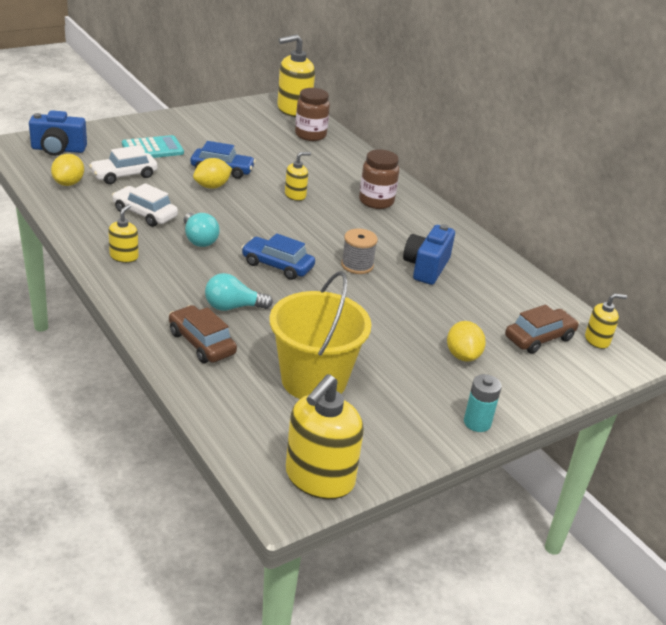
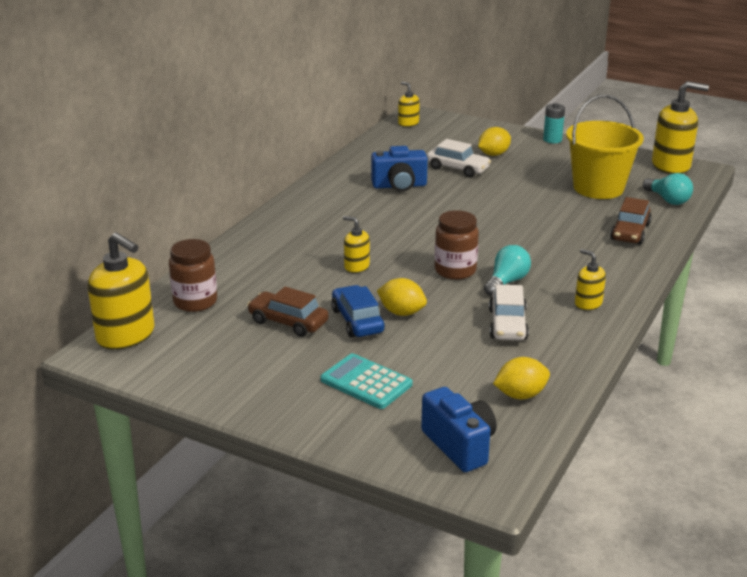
camera: 115 degrees left, 5 degrees down
(124, 175) = (453, 371): white car -> white car (458, 168)
(124, 256) = (588, 303): yellow soap dispenser -> yellow soap dispenser turned 60 degrees clockwise
(233, 307) = (572, 236): turquoise light bulb -> turquoise light bulb (668, 200)
(277, 265) = (490, 238): blue car -> none
(357, 265) = (438, 209): grey spool -> none
(376, 201) = (313, 229): brown jar -> brown jar (455, 270)
(539, 338) = (434, 138): brown car -> brown car (288, 322)

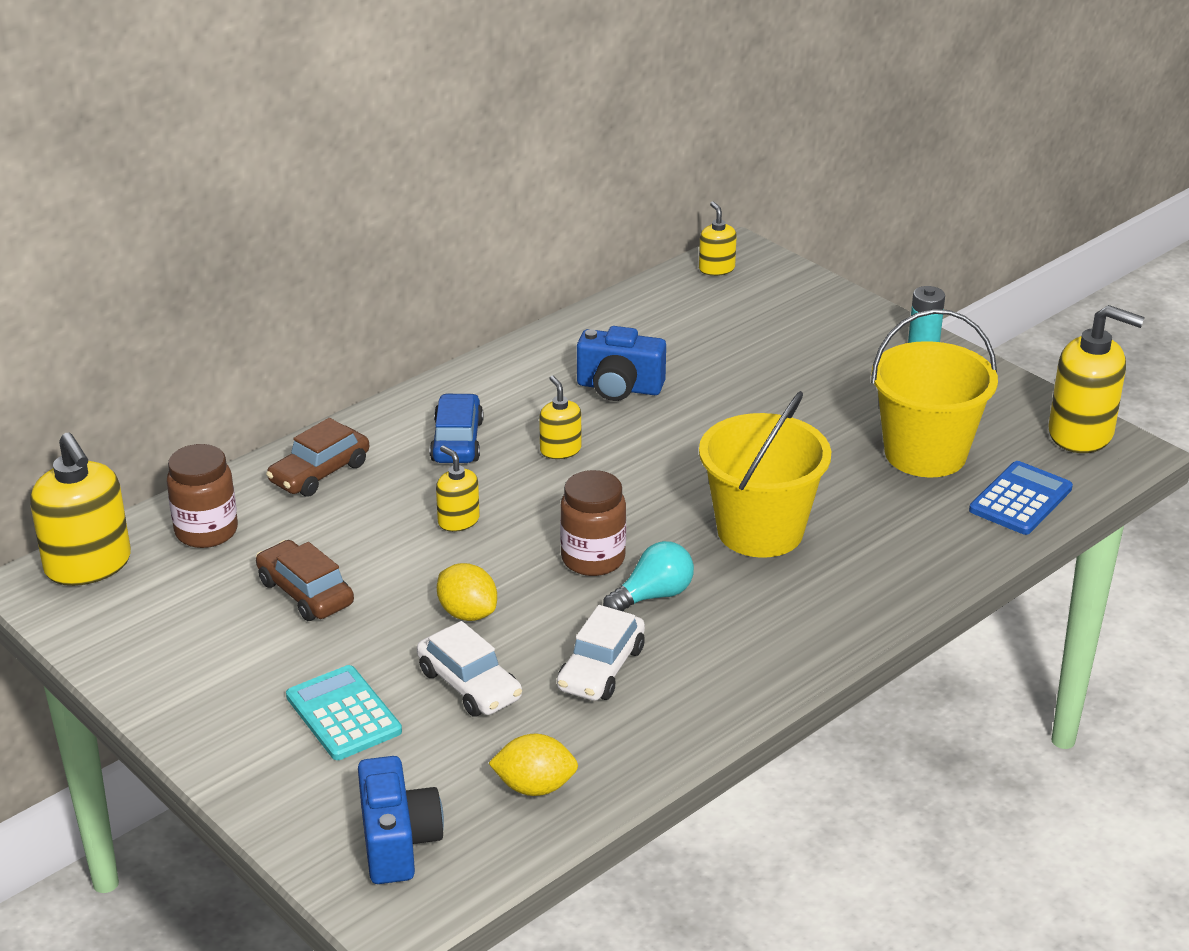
camera: 20 degrees right, 5 degrees up
(357, 321) = (398, 612): blue car -> blue car (457, 441)
(458, 168) = (731, 372): white car -> white car (469, 685)
(493, 154) = (807, 355): yellow lemon -> none
(540, 239) = (760, 531): none -> yellow bucket
(588, 303) = (745, 660): yellow soap dispenser -> yellow soap dispenser (560, 450)
(630, 232) = (910, 547): brown car -> brown car (320, 473)
(668, 200) = (1021, 499): turquoise light bulb -> blue calculator

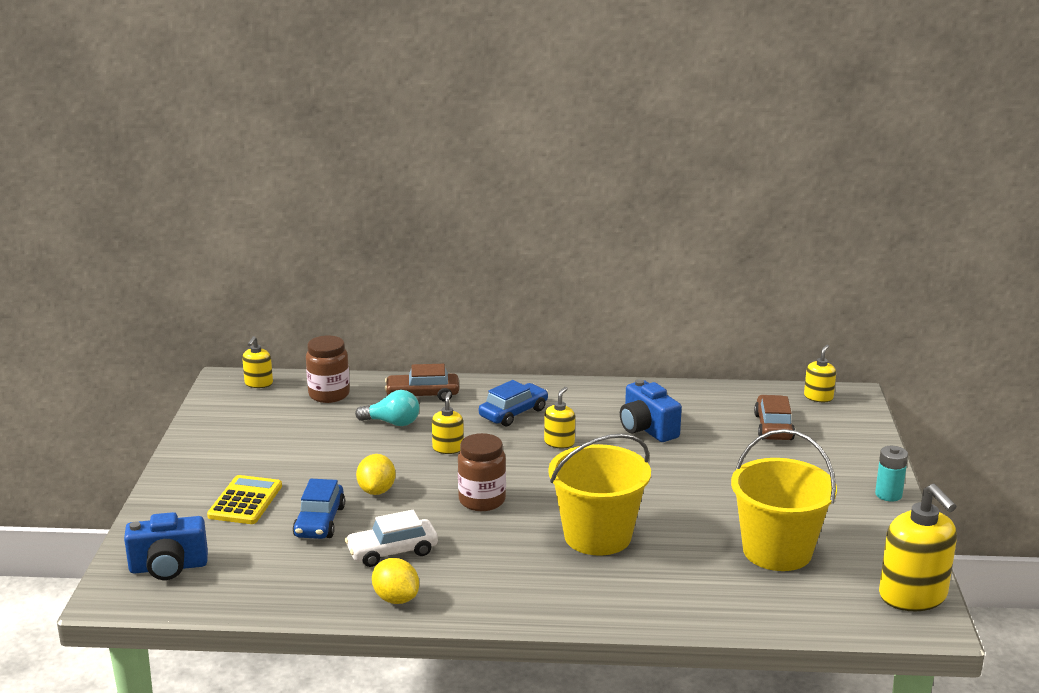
camera: 45 degrees right, 10 degrees down
(88, 565) = (258, 383): yellow soap dispenser -> yellow soap dispenser, size x0.52
(305, 593) = (323, 442): brown car -> brown car (773, 427)
(343, 714) = (245, 501): turquoise calculator -> yellow calculator
(398, 842) = (168, 567): blue camera -> blue camera turned 45 degrees clockwise
(469, 685) = (320, 522): white car -> blue car
(535, 787) = (265, 583): yellow lemon -> yellow lemon (396, 599)
(653, 596) = (480, 534): turquoise light bulb -> turquoise light bulb (392, 423)
(1021, 499) = (796, 608): blue calculator -> none

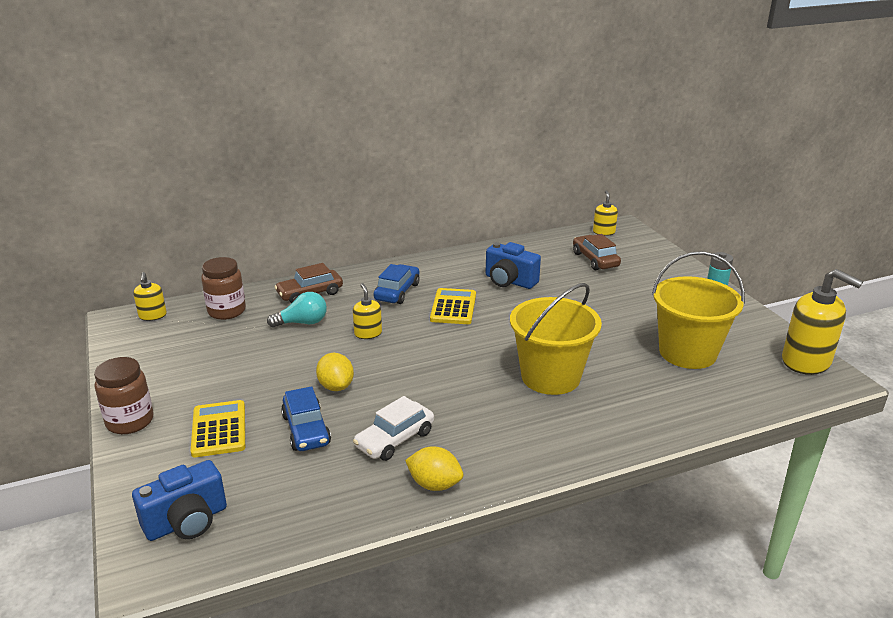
camera: 25 degrees left, 5 degrees up
(482, 500) = (433, 371): brown jar -> brown jar (130, 421)
(559, 442) = (453, 307): yellow soap dispenser -> yellow calculator

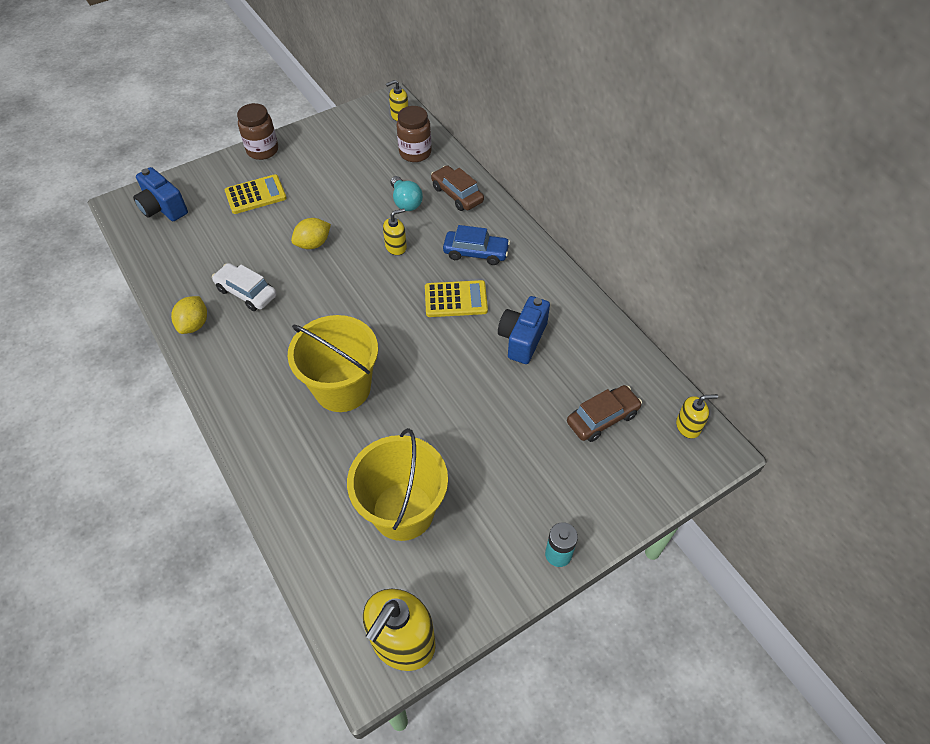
camera: 80 degrees right, 25 degrees up
(306, 430) = (257, 240): blue car -> none

